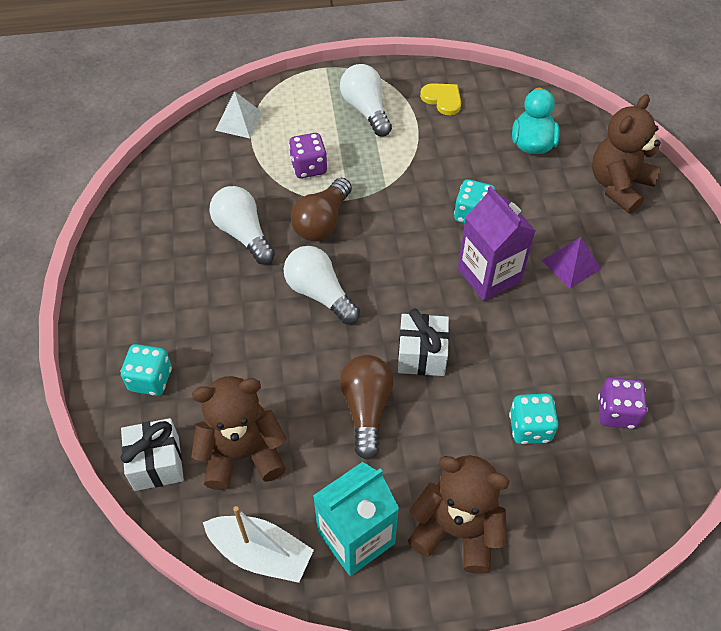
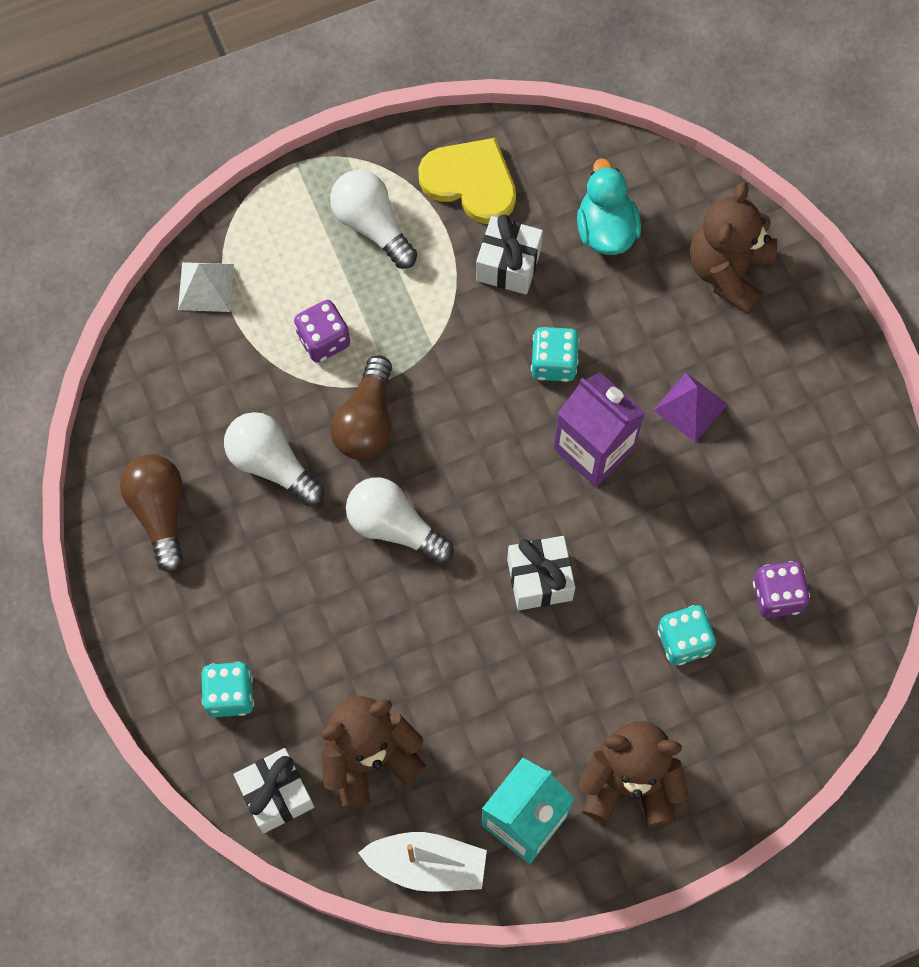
camera: 15 degrees left, 15 degrees up
(366, 408) = (493, 665): brown light bulb -> brown light bulb (159, 512)
(442, 99) = (470, 182): yellow heart -> yellow heart, size x1.62
(455, 150) = (508, 265): none -> white gift

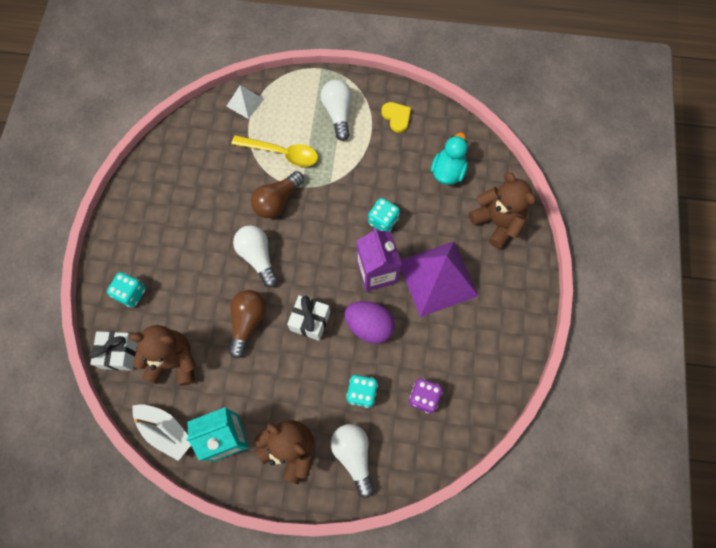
camera: 30 degrees right, 0 degrees up
(159, 512) = (157, 191): brown light bulb -> brown light bulb (248, 322)
(271, 464) = (221, 197): white light bulb -> white light bulb (353, 455)
(323, 340) = (282, 153): purple dice -> yellow spoon
(470, 182) = (396, 117): yellow heart -> yellow heart, size x0.62
(508, 265) = (390, 164): white gift -> none
(633, 536) = (369, 326): none -> purple egg
(690, 407) = (437, 278): purple pyramid -> purple pyramid, size x2.06
(728, 271) = (497, 222): brown teddy bear -> brown teddy bear turned 90 degrees clockwise

